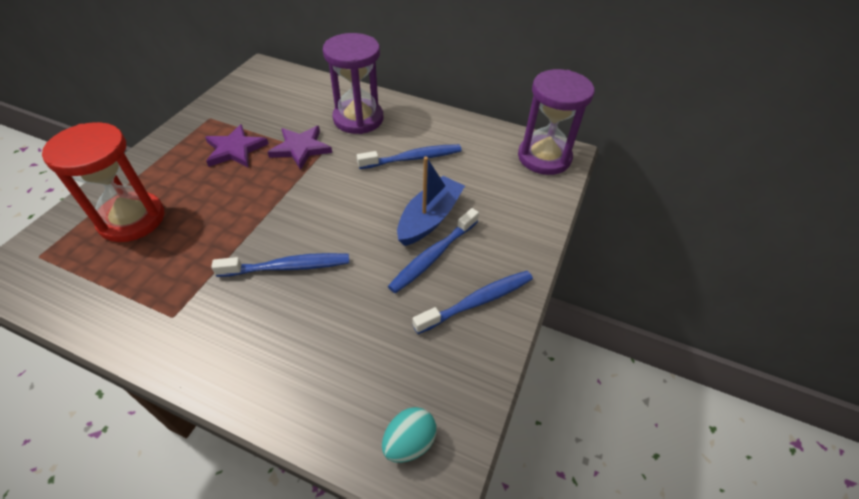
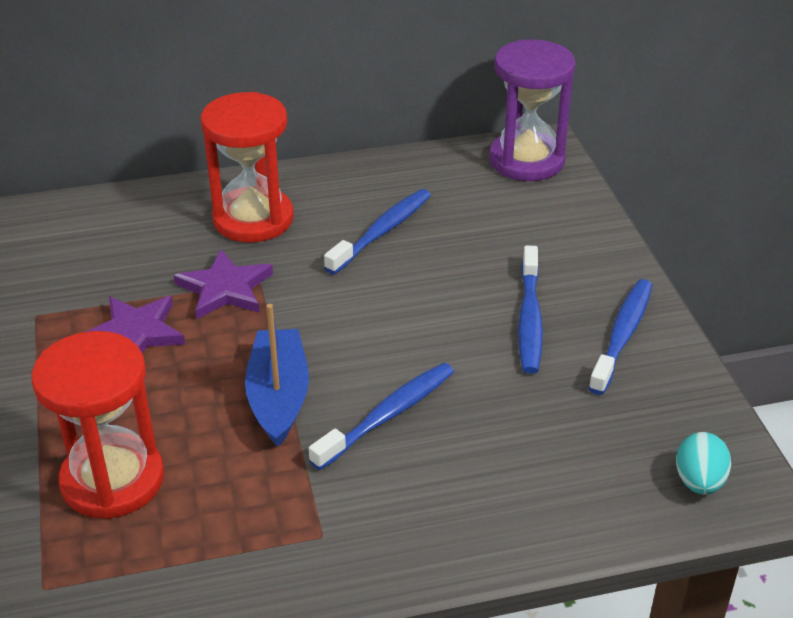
camera: 35 degrees left, 10 degrees down
(358, 119) = (253, 219): purple hourglass -> red hourglass
(429, 218) = (480, 285): blue boat -> blue boat (278, 397)

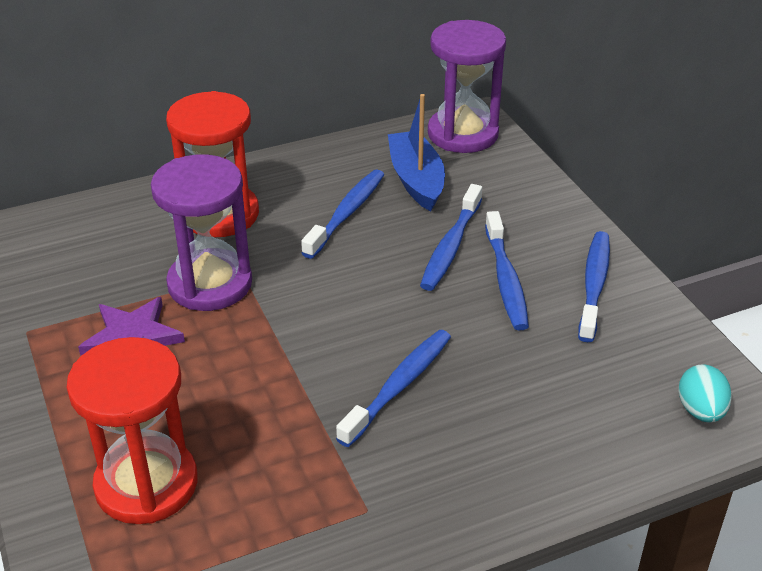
camera: 10 degrees left, 0 degrees up
(225, 289) = (210, 284): purple star -> purple hourglass
(278, 397) = (289, 381): blue boat -> blue boat (416, 180)
(481, 278) = (450, 246): none -> blue toothbrush

